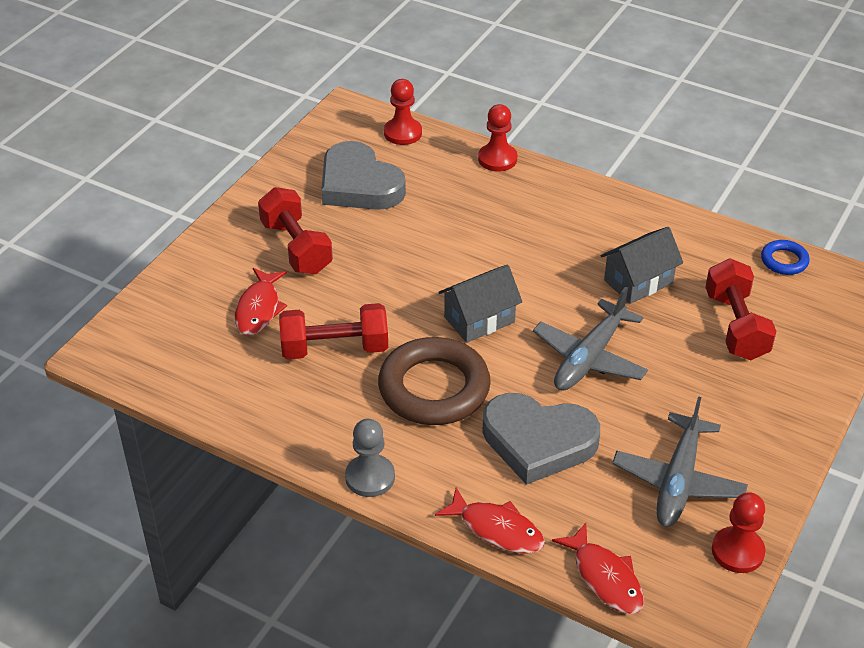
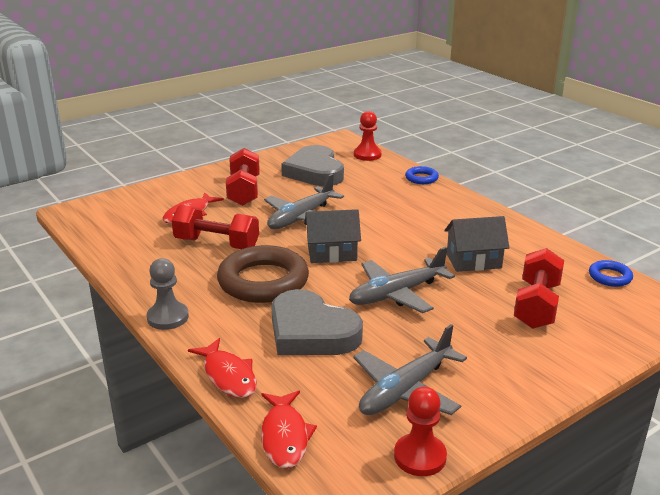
camera: 25 degrees right, 15 degrees down
(402, 272) = (301, 217): none -> grey plane
(497, 159) = (421, 178): red pawn -> blue ring

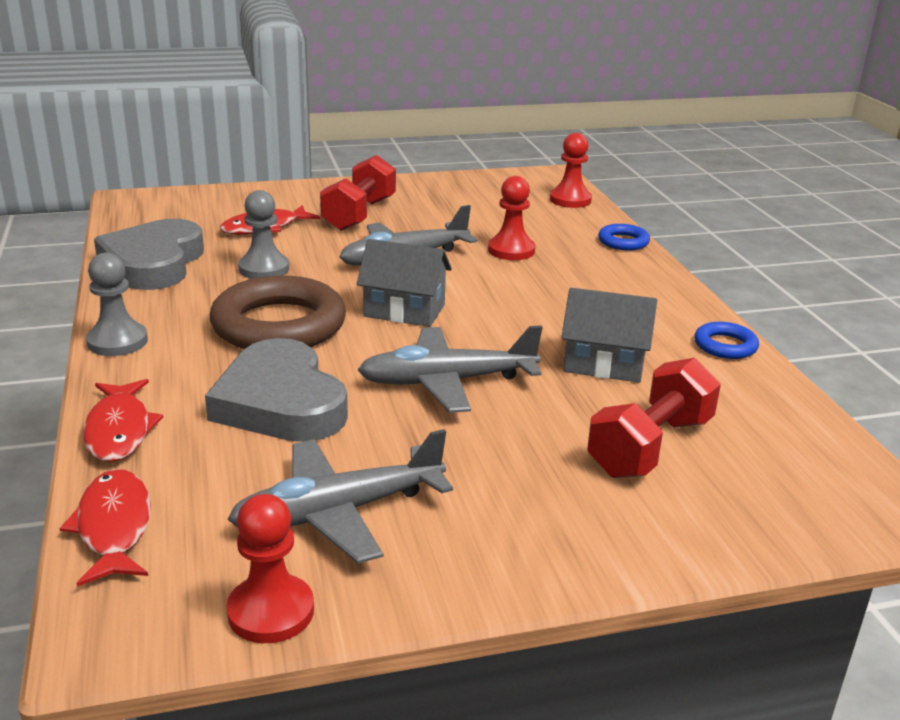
camera: 20 degrees right, 0 degrees up
(217, 244) = (264, 269): red dumbbell -> grey pawn
(285, 436) = (114, 527): red fish -> red fish turned 150 degrees clockwise
(315, 172) = (476, 208): grey heart -> grey heart (153, 263)
(361, 198) = (511, 250): none -> red pawn
(610, 277) = (813, 434): blue ring -> blue ring (725, 346)

